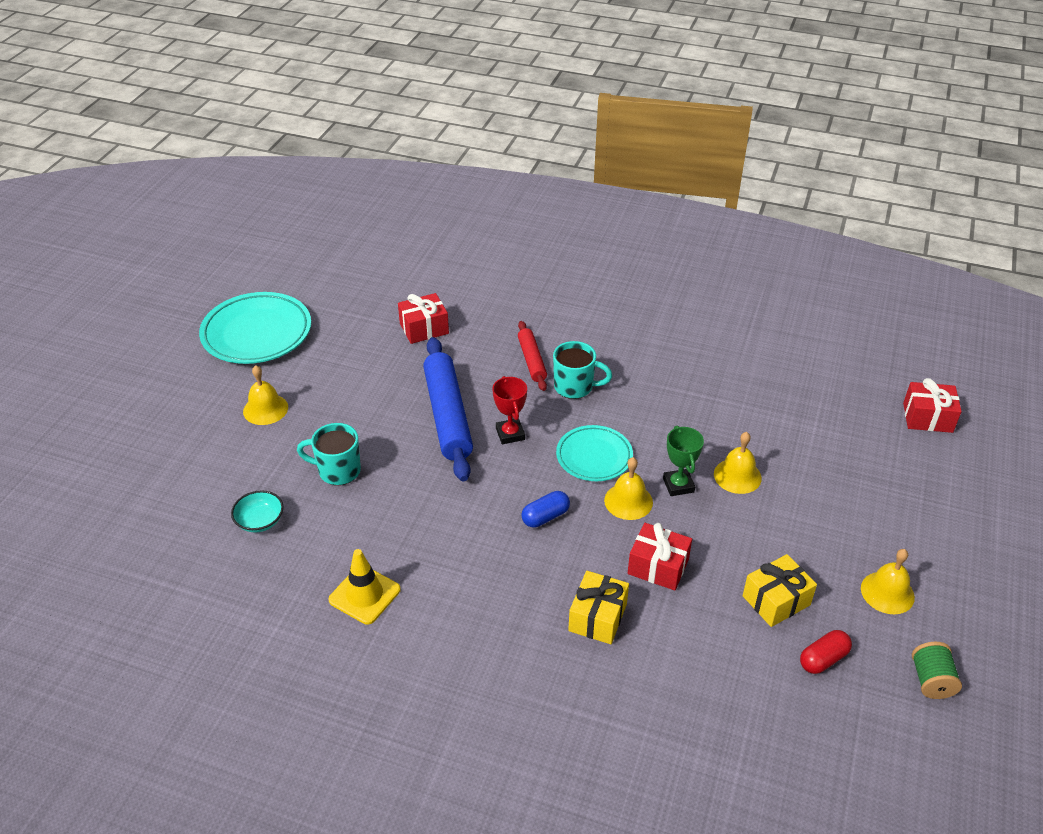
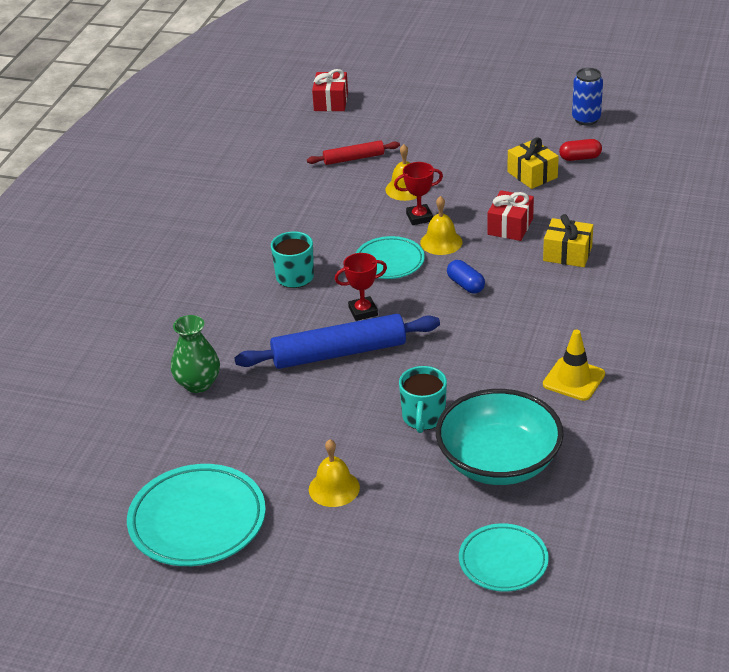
camera: 90 degrees left, 5 degrees down
(134, 513) = (503, 561): none -> turquoise plate
(260, 521) = (498, 462): turquoise bowl -> turquoise bowl, size x2.38
(424, 328) = (198, 384): red gift -> green vase
(531, 360) = (255, 305): red rolling pin -> red rolling pin (353, 158)
(678, 485) = (419, 217): green trophy -> red trophy
(823, 659) = (580, 158): red capsule -> red capsule turned 60 degrees counterclockwise
(887, 592) = (514, 130): yellow bell -> none
(931, 680) = (586, 119): green spool -> blue can

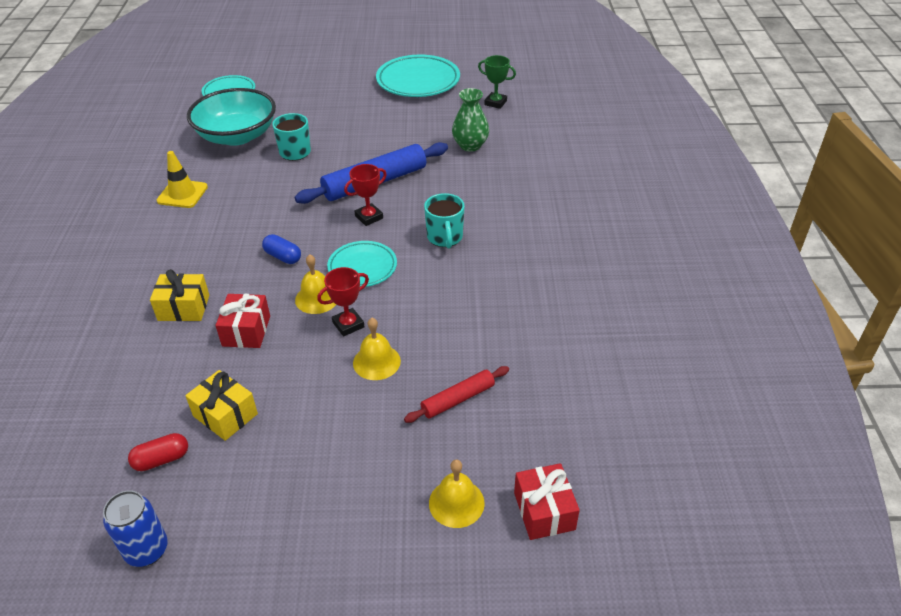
camera: 160 degrees right, 5 degrees up
(115, 450) = (495, 103): none -> green trophy
(334, 488) = (342, 107): yellow bell -> yellow bell (456, 503)

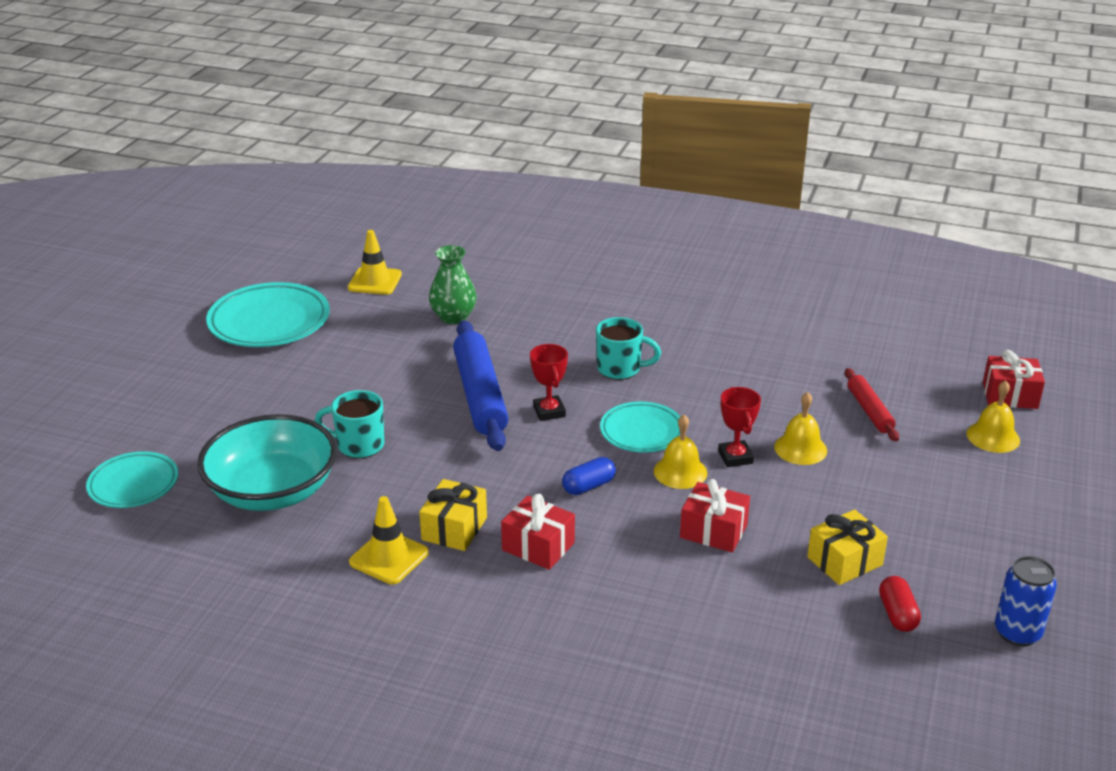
camera: 70 degrees left, 10 degrees down
(184, 308) = (647, 577): yellow gift -> yellow gift (454, 528)
(207, 250) = (538, 546): none -> red gift
(495, 103) = (375, 281): green trophy -> yellow traffic cone

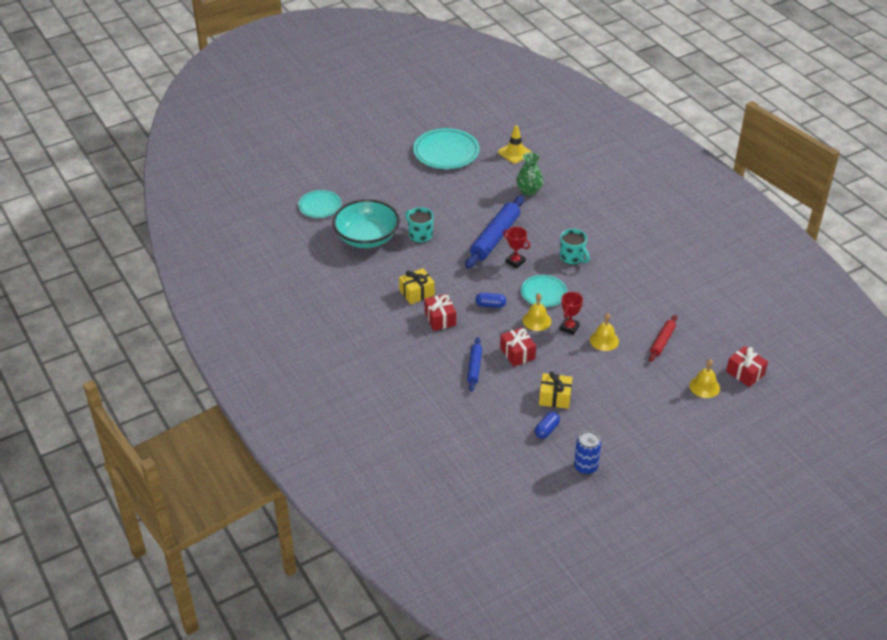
camera: 40 degrees right, 10 degrees up
(389, 557) = (380, 290): yellow traffic cone -> none
(549, 411) = (515, 261): red trophy -> red trophy turned 75 degrees counterclockwise
(679, 587) = (474, 367): none -> blue rolling pin
(897, 614) = (546, 430): red capsule -> blue capsule

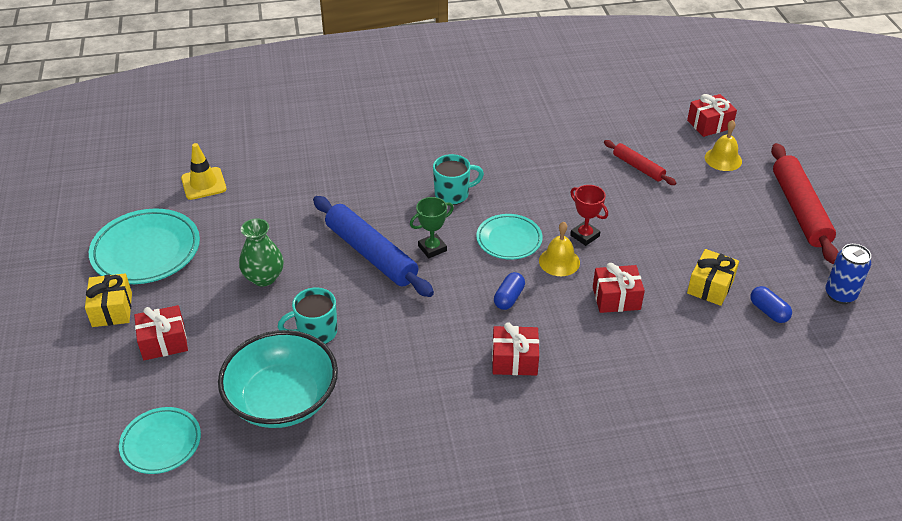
camera: 70 degrees left, 0 degrees up
(384, 183) = (164, 342): none -> red gift
(417, 293) = (445, 372): yellow gift -> yellow gift (112, 309)
(474, 367) = (629, 350): blue rolling pin -> none
(515, 261) = (432, 248): red trophy -> green trophy
(529, 191) = (294, 194): green vase -> green vase (264, 277)
(604, 340) = (619, 213): yellow bell -> none
(670, 437) = (800, 210): none -> red rolling pin

